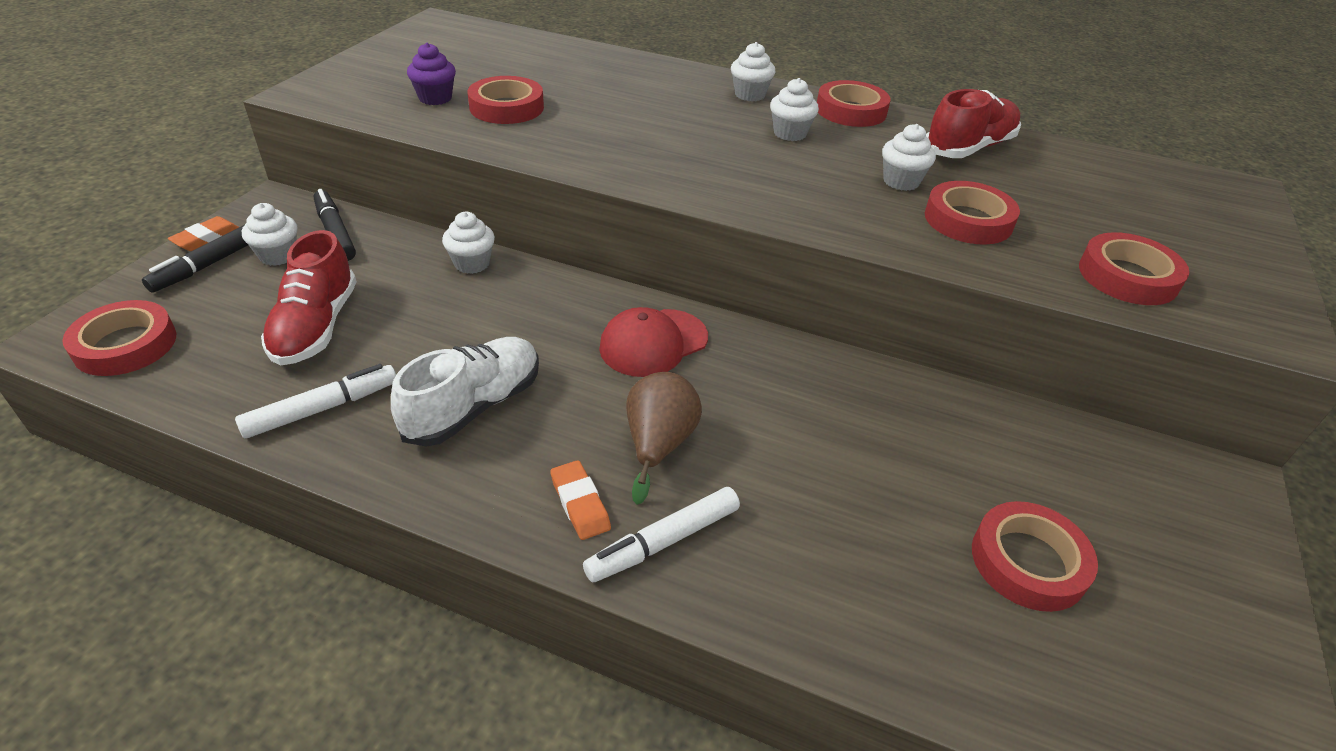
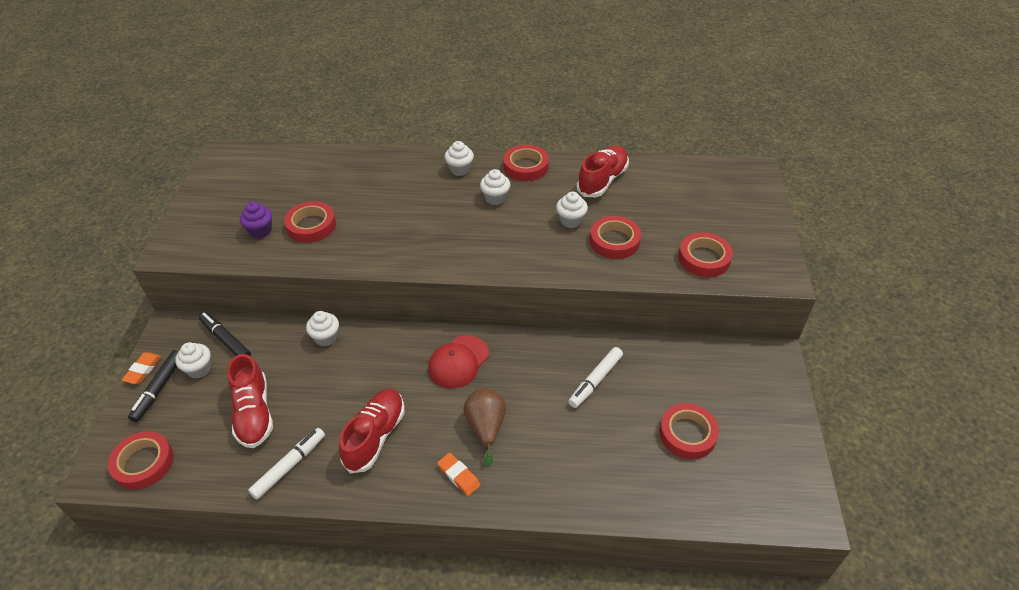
camera: 15 degrees left, 5 degrees up
(474, 406) = (375, 436): white shoe -> red shoe
(663, 542) = (509, 483): white marker -> white marker (595, 381)

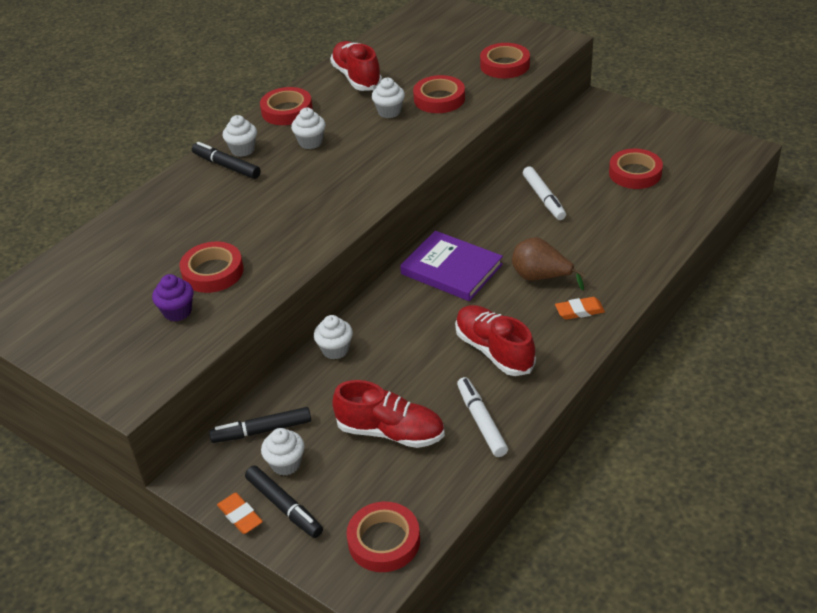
camera: 55 degrees left, 5 degrees down
(434, 172) = (226, 166): none -> black marker
(458, 362) = (451, 269): red cap -> purple book

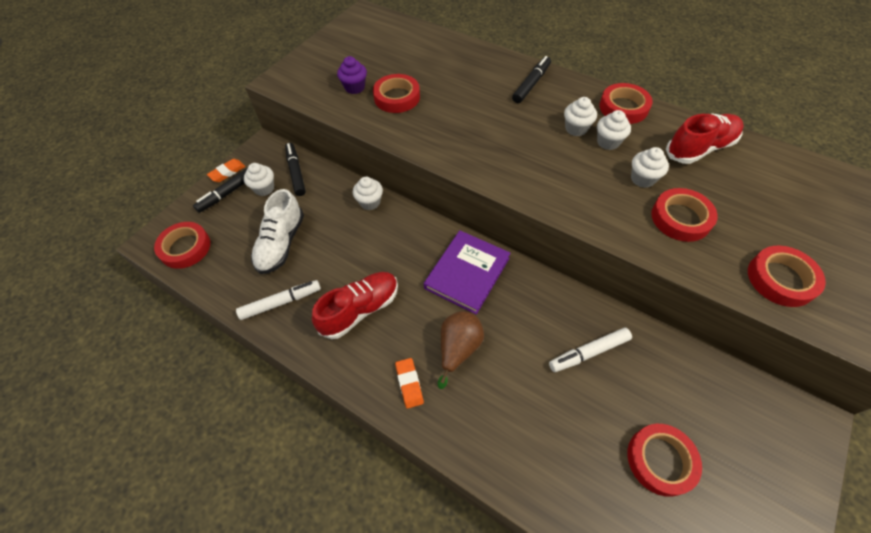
camera: 85 degrees right, 15 degrees up
(243, 150) = (556, 89): white cupcake -> white cupcake (608, 142)
(390, 432) = (281, 243): red shoe -> white shoe

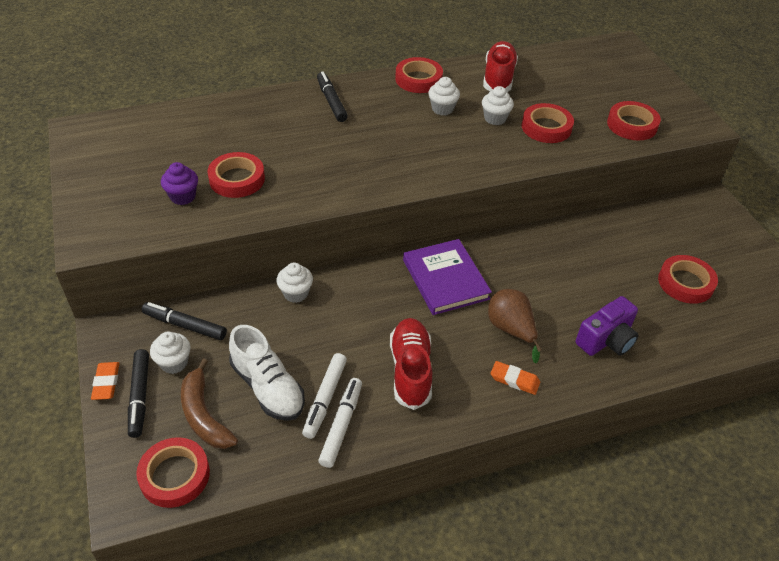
camera: 55 degrees left, 10 degrees down
(237, 229) = (204, 415): none -> brown banana
(516, 429) = (606, 340): none -> purple camera
(576, 129) = (410, 113): white cupcake -> none
(589, 352) = (581, 261): white marker -> white marker (325, 399)

